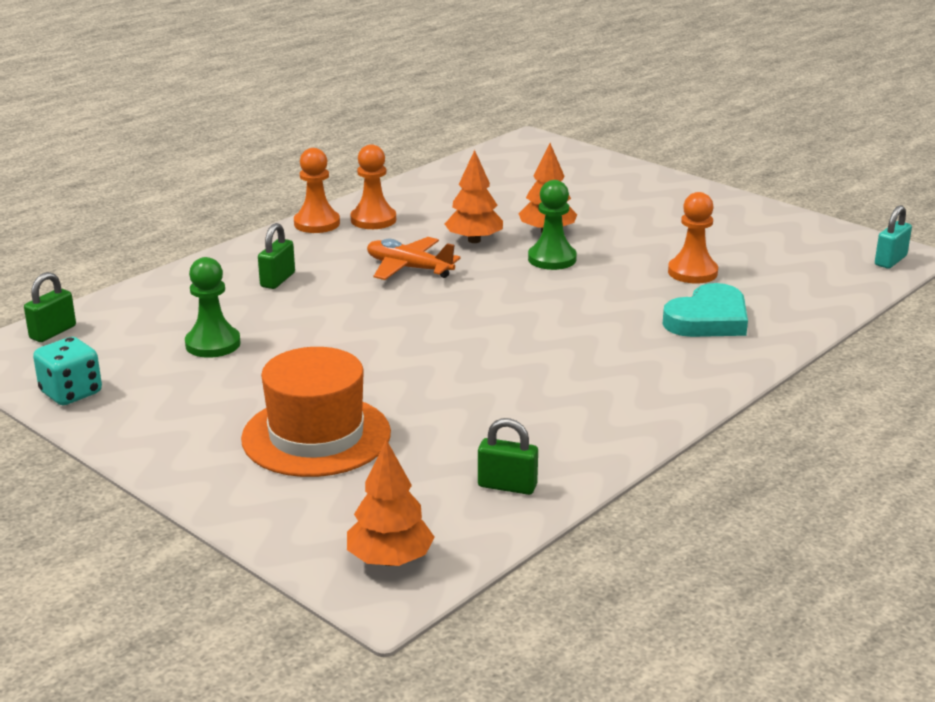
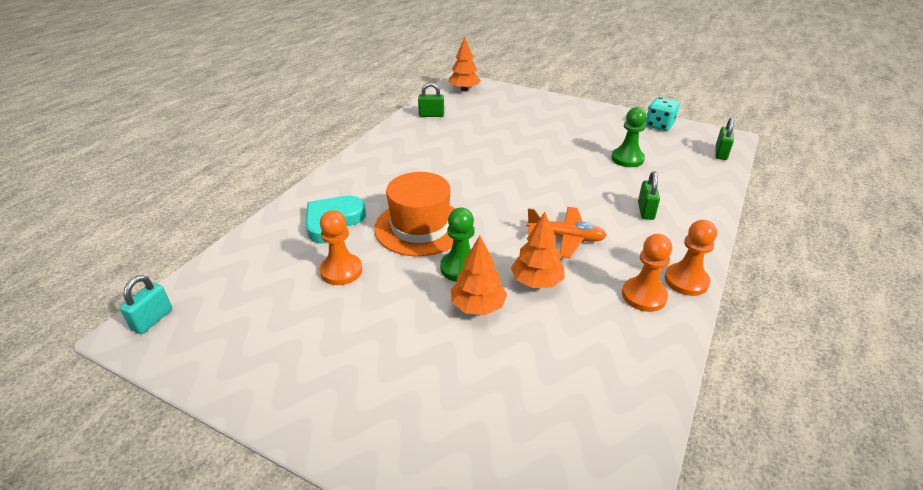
camera: 165 degrees right, 10 degrees up
(316, 436) = (527, 123): orange hat -> orange hat (420, 227)

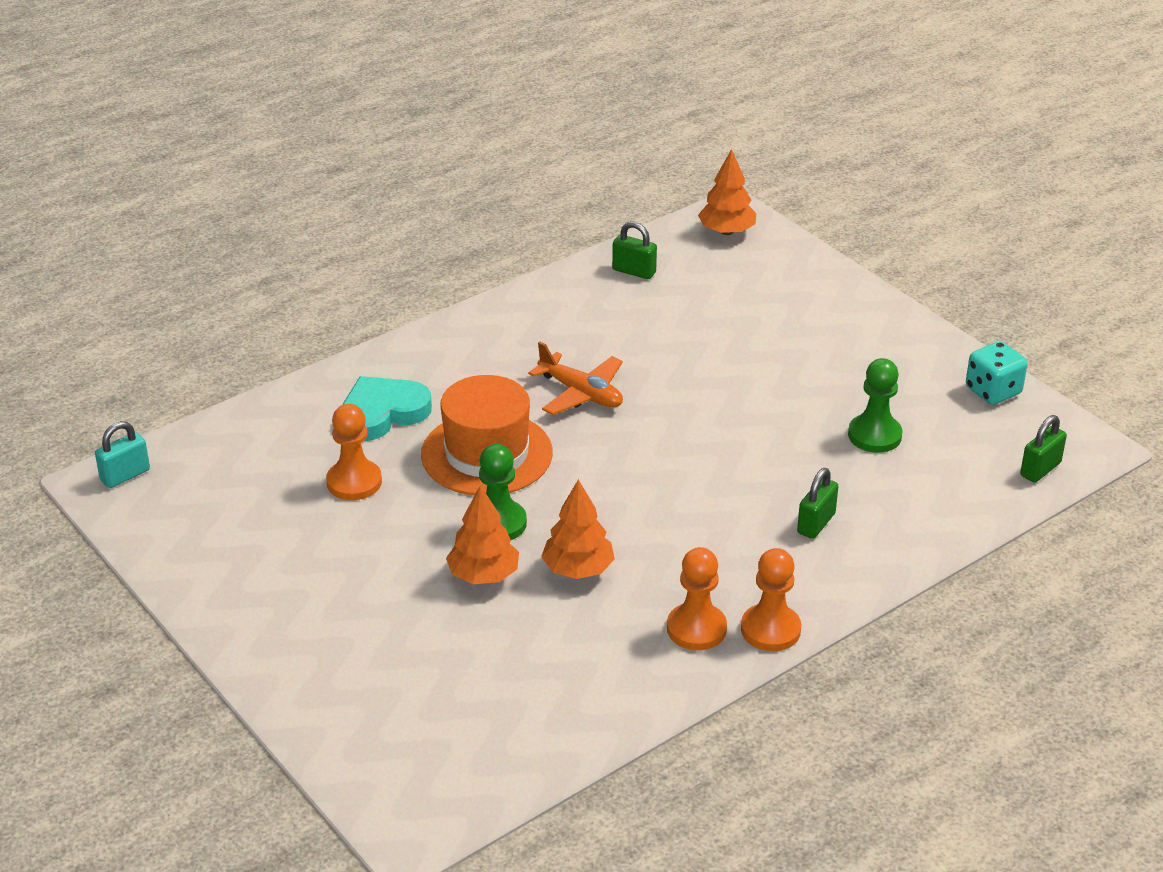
camera: 25 degrees right, 0 degrees up
(566, 238) = (666, 526): orange plane -> orange plane (581, 393)

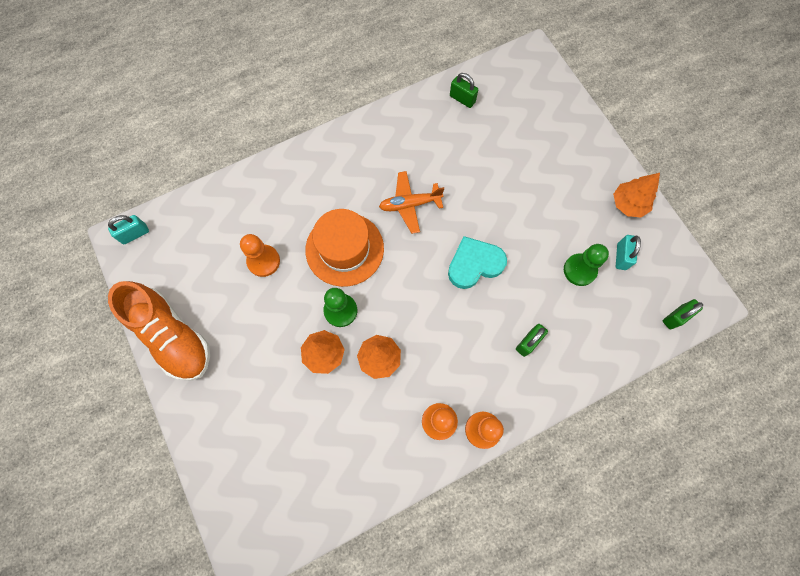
camera: 10 degrees right, 35 degrees up
(219, 585) = (173, 336): none -> orange shoe
(382, 413) = (290, 203): turquoise heart -> turquoise heart (474, 264)
(581, 393) = (410, 204): orange plane -> orange plane turned 120 degrees clockwise
(726, 231) = (526, 70): orange tree -> orange tree (628, 204)
(935, 414) = (621, 256): none -> turquoise padlock
(993, 391) = (661, 242): turquoise dice -> none

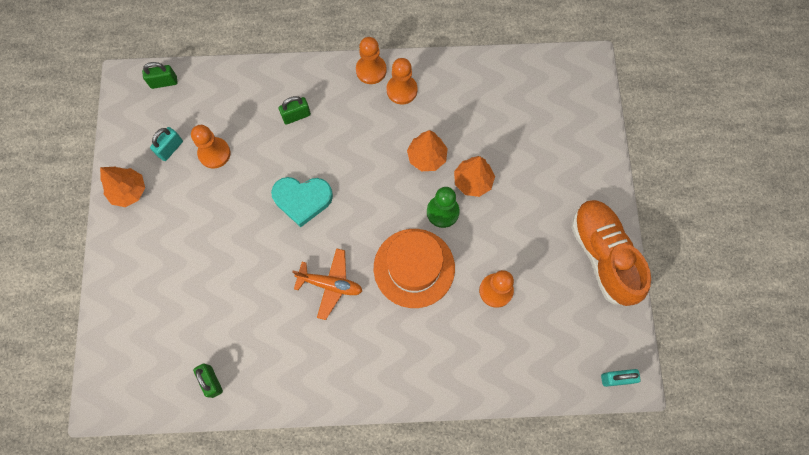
camera: 155 degrees left, 0 degrees up
(579, 270) = (214, 153): green pawn -> orange pawn

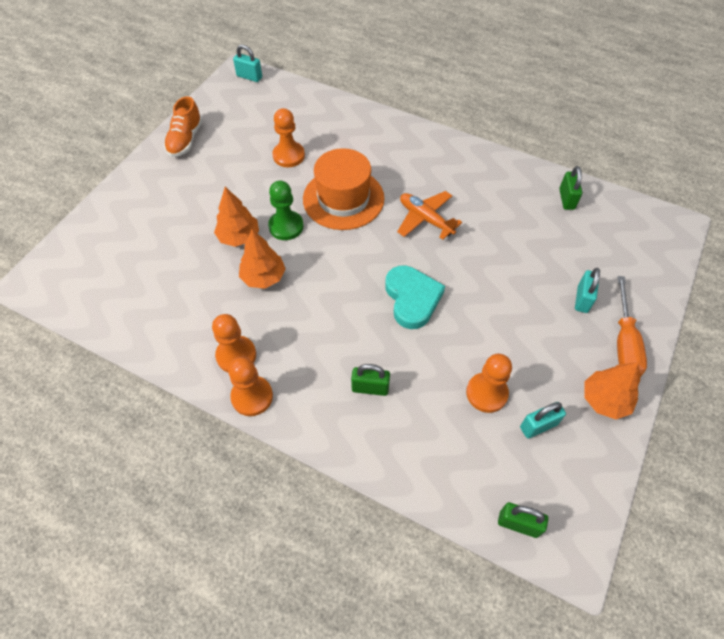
camera: 150 degrees left, 15 degrees down
(124, 247) = (624, 342): none -> orange screwdriver
(167, 271) = (582, 299): none -> turquoise padlock
(302, 200) = (412, 298): turquoise heart -> turquoise heart turned 45 degrees clockwise
(603, 255) = (185, 140): orange shoe -> orange shoe, size x0.60

